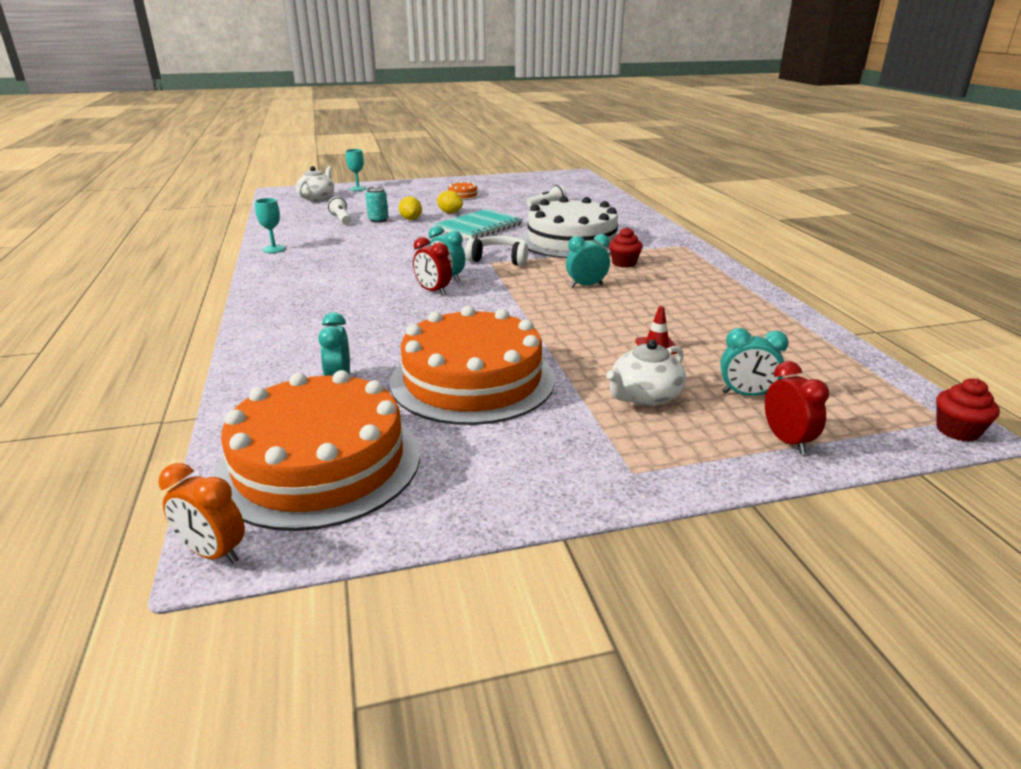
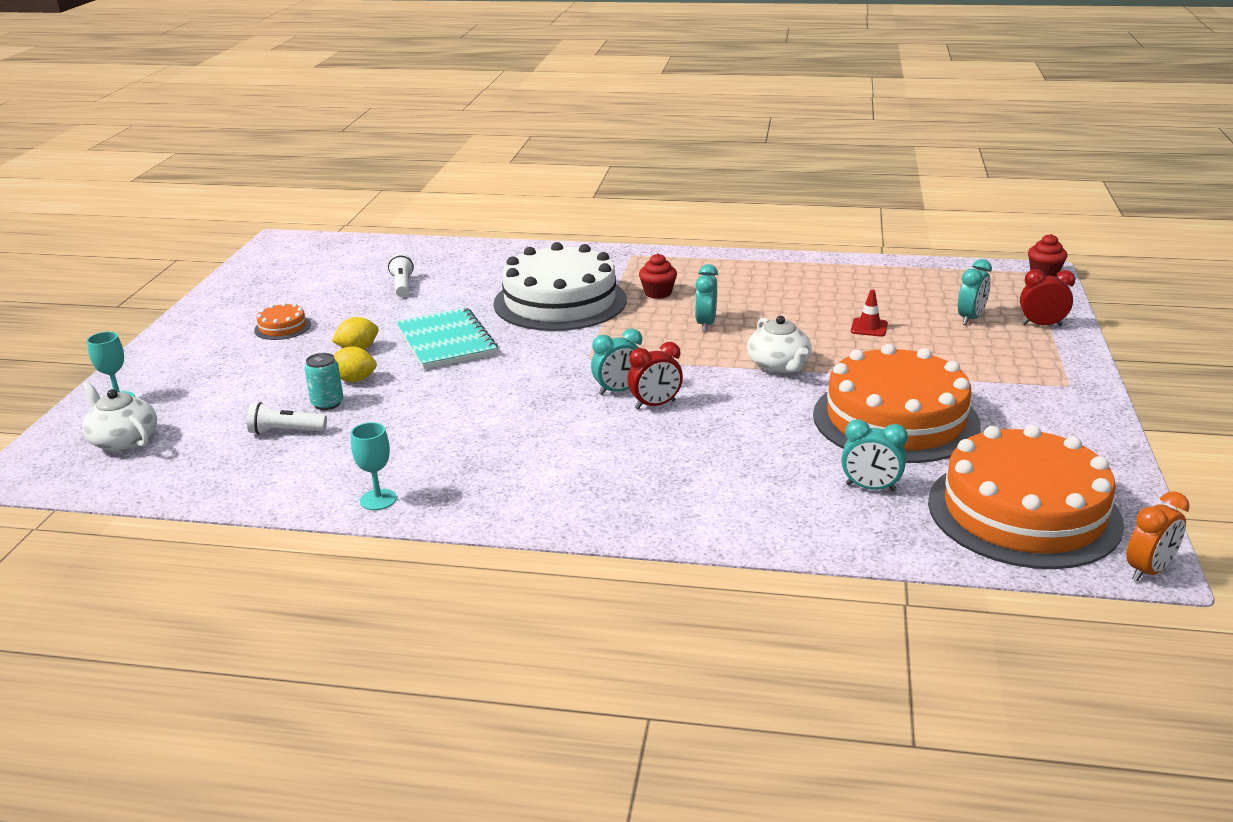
camera: 65 degrees left, 0 degrees up
(499, 259) = (583, 351): white headphones -> none
(644, 396) = (957, 354): white teapot -> white teapot (779, 366)

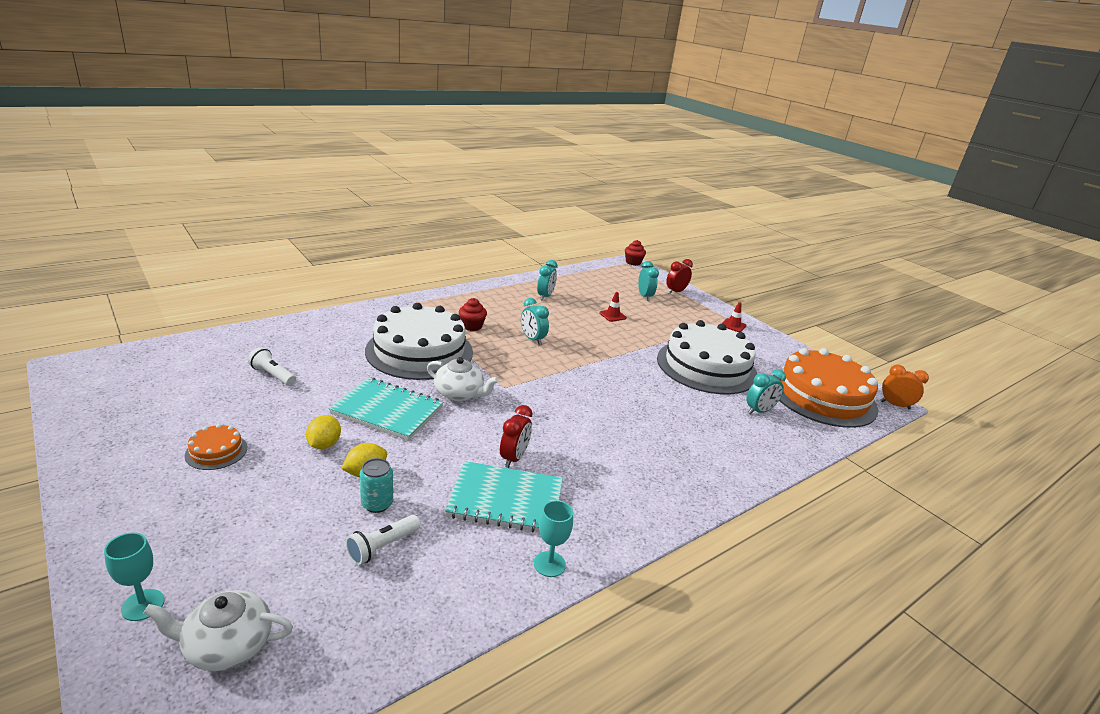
camera: 50 degrees left, 0 degrees up
(425, 443) = (506, 500): none -> turquoise notebook
(618, 391) = (558, 404): turquoise clock -> turquoise clock (545, 296)
(655, 405) = (593, 405): red clock -> red clock (514, 458)
(779, 366) = (610, 354): white teapot -> white teapot (459, 394)
(895, 419) = (706, 366): orange cake -> white cake
(1056, 390) = (733, 325): none -> red traffic cone
(1148, 571) = (895, 405): orange clock -> orange clock turned 75 degrees counterclockwise

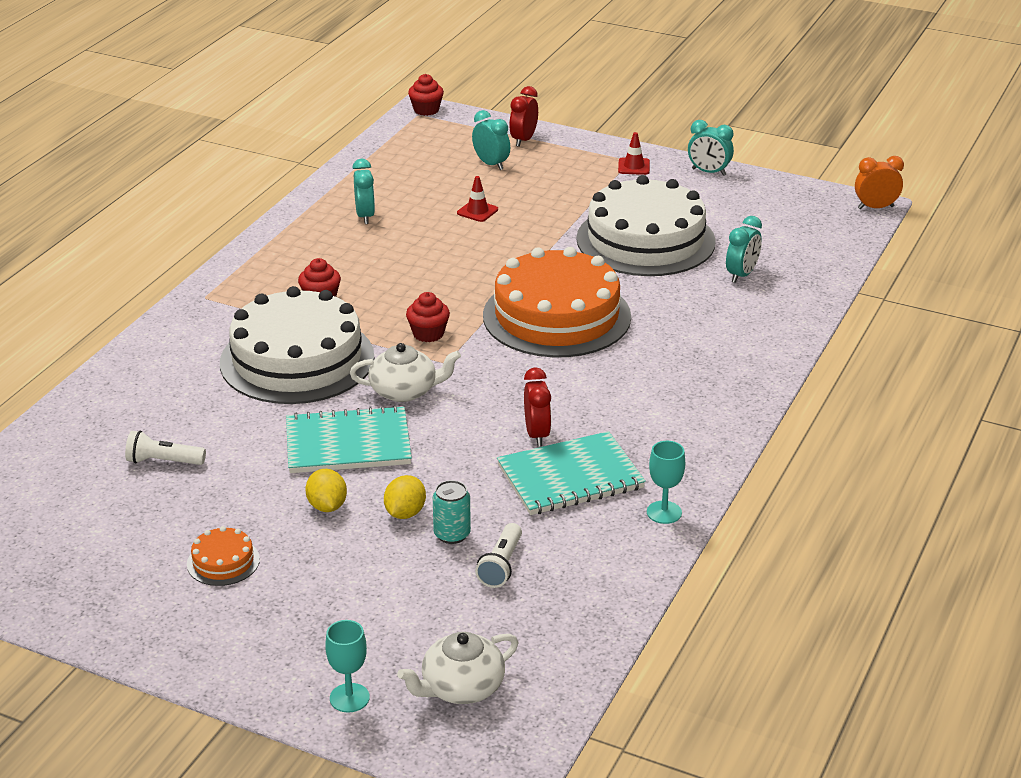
camera: 25 degrees left, 5 degrees up
(512, 367) = (428, 334): none -> red cupcake
(532, 339) = (414, 287): turquoise clock -> turquoise clock (708, 172)
(822, 396) = (795, 227): orange cake -> orange cake (556, 316)

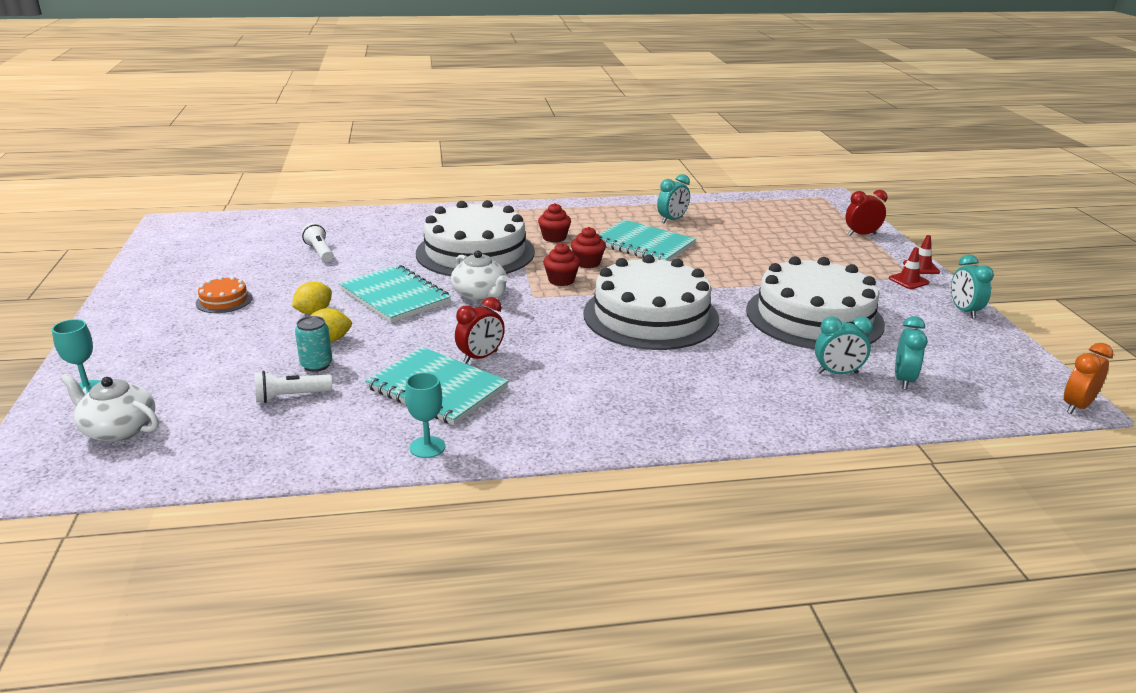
camera: 55 degrees right, 5 degrees down
(402, 256) = (643, 244): none -> turquoise notebook
(426, 110) = (833, 197): red cupcake -> red cupcake (587, 263)
(477, 211) = (740, 249): red traffic cone -> red traffic cone (921, 267)
(491, 164) = (808, 235): turquoise clock -> turquoise clock (903, 380)
(556, 316) = (650, 316): orange cake -> white cake
(875, 207) = (1076, 406): orange clock -> orange clock turned 90 degrees counterclockwise

